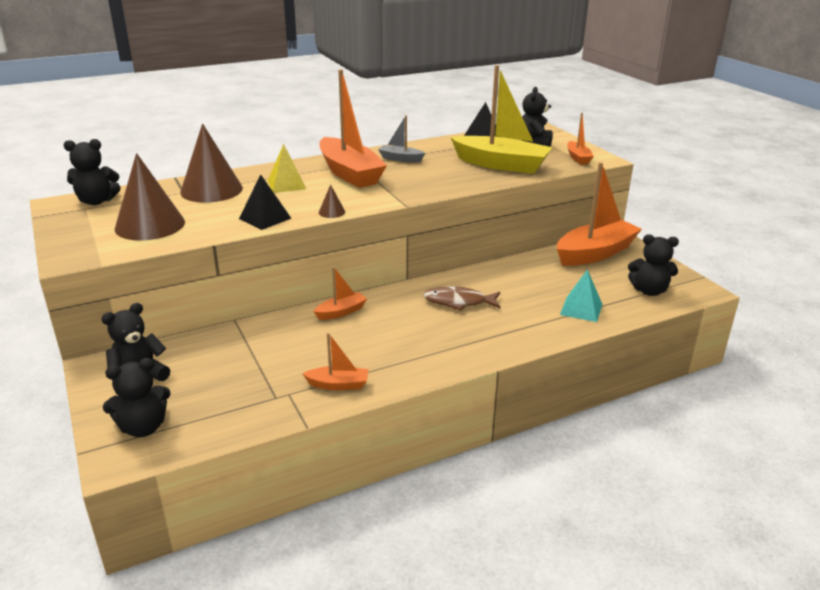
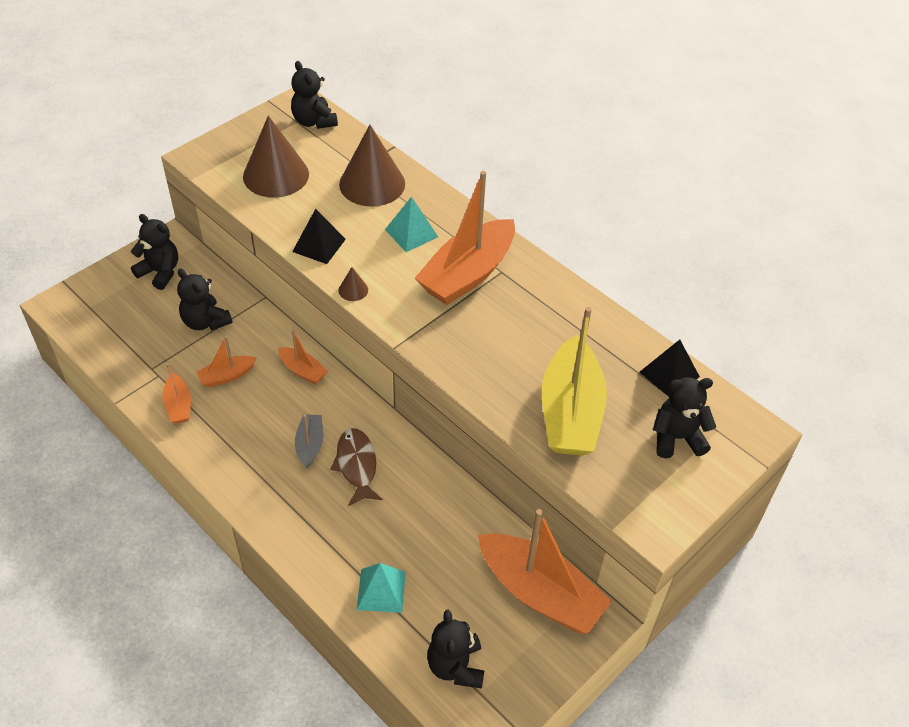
camera: 70 degrees right, 20 degrees up
(143, 427) = (97, 303): black teddy bear -> black teddy bear (205, 321)
(286, 184) = (411, 233): yellow pyramid -> turquoise pyramid
(400, 159) = (538, 307): grey boat -> grey boat (310, 445)
(578, 158) = (645, 498): orange boat -> orange boat (227, 376)

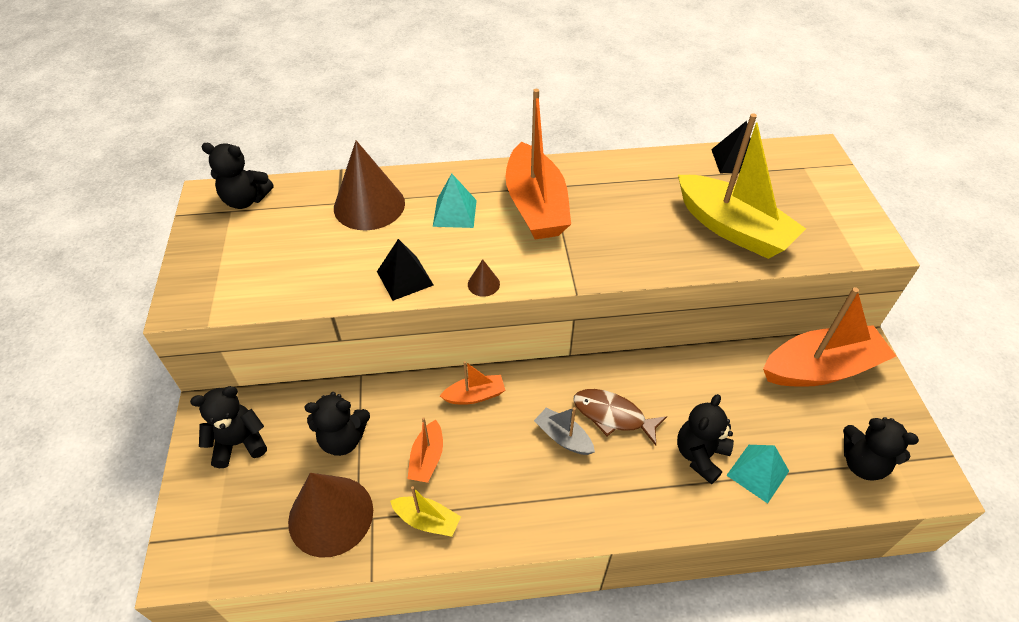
camera: 50 degrees left, 0 degrees up
(179, 405) = (427, 520): orange boat -> yellow boat
(276, 175) = (281, 260): brown cone -> brown cone (331, 515)
(677, 438) = (797, 189): black teddy bear -> black teddy bear (700, 455)

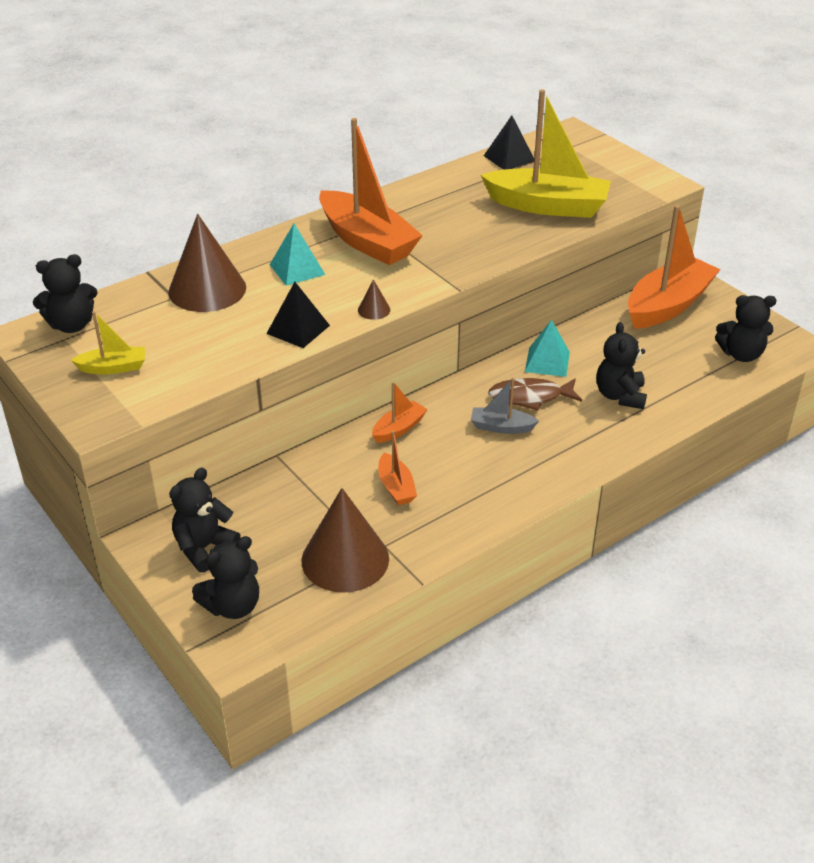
camera: 30 degrees left, 10 degrees down
(343, 439) = (305, 505): black teddy bear -> black teddy bear (232, 606)
(427, 520) = (434, 526): yellow boat -> yellow boat (113, 367)
(757, 473) = (671, 390): turquoise pyramid -> turquoise pyramid (547, 361)

